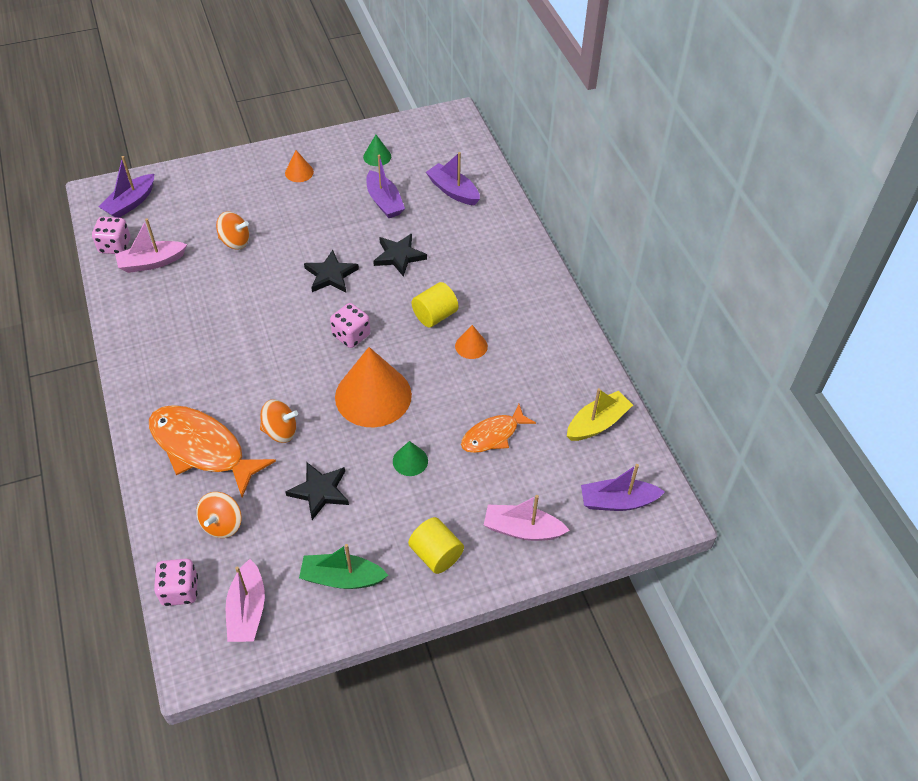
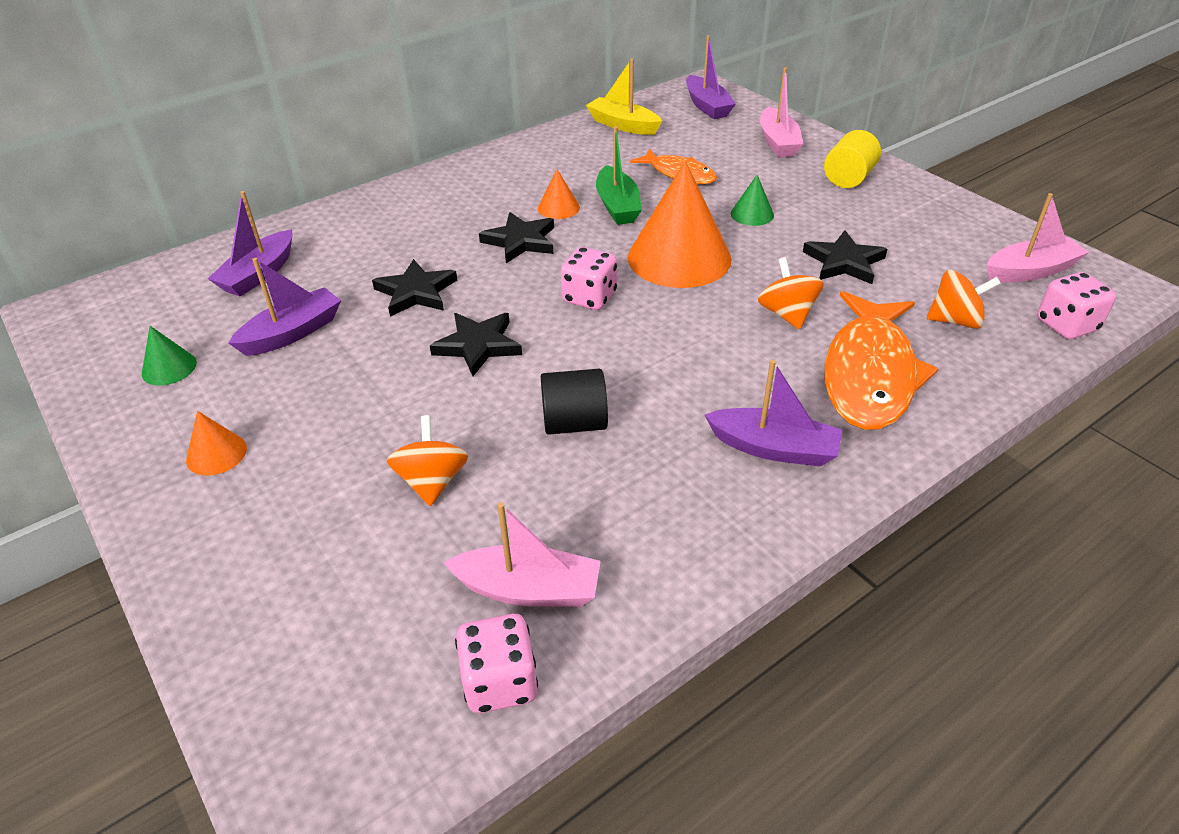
camera: 105 degrees left, 10 degrees down
(131, 203) = (345, 717): purple boat -> purple boat (774, 448)
(152, 262) = (528, 589): pink boat -> pink boat turned 45 degrees counterclockwise
(243, 301) = (574, 423): none -> black cylinder
(342, 578) = (929, 223): green boat -> green boat (617, 206)
(435, 315) = (520, 241): yellow cylinder -> black star

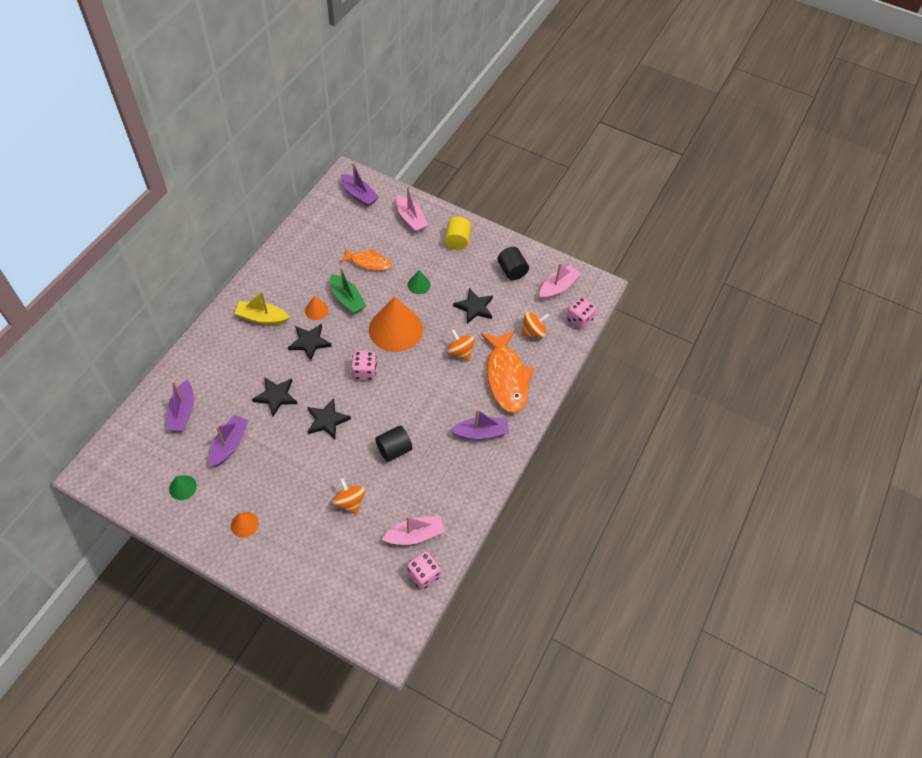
camera: 30 degrees left, 15 degrees up
(623, 125) = (318, 227): yellow boat -> yellow boat (262, 318)
(939, 231) = (512, 271): none -> black cylinder

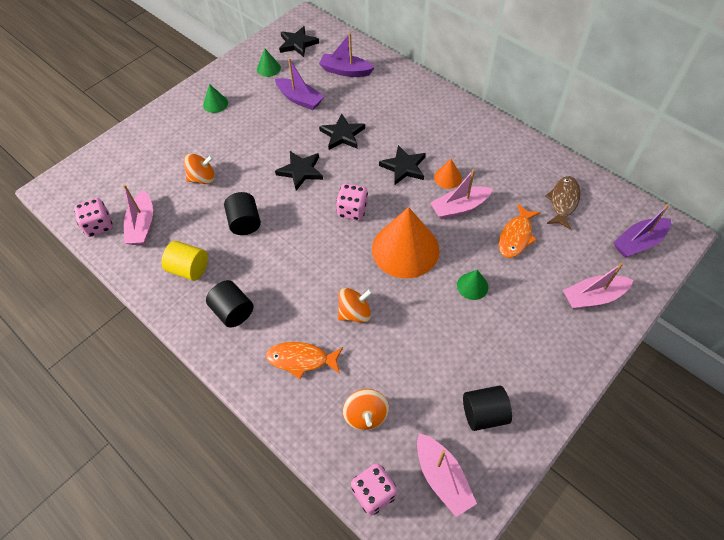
camera: 110 degrees right, 0 degrees up
(244, 524) = (215, 104): orange cone -> green cone
(262, 318) = (445, 132): yellow boat -> none
(329, 236) = (563, 201): none -> brown fish
(347, 299) = (459, 208): green boat -> pink boat
(457, 241) = (549, 349): yellow cylinder -> yellow cylinder (189, 269)
(474, 307) = (423, 346): black star -> black star (297, 44)
(481, 433) = (233, 311): purple boat -> black cylinder
(506, 377) = (301, 359): orange fish -> orange fish, size x0.58

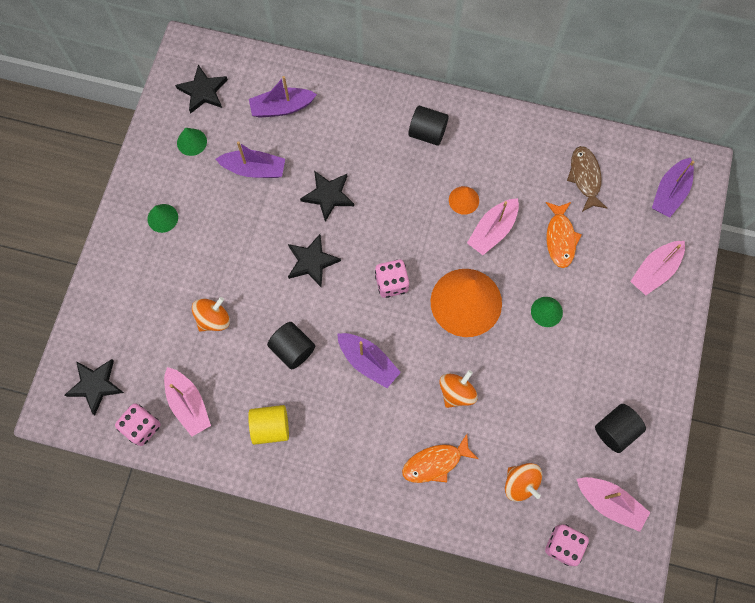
camera: 30 degrees left, 15 degrees up
(233, 311) = (343, 448): black cylinder -> black cylinder (427, 133)
(296, 257) = (368, 362): none -> purple boat
(403, 167) = (414, 207): black star -> black star (95, 385)

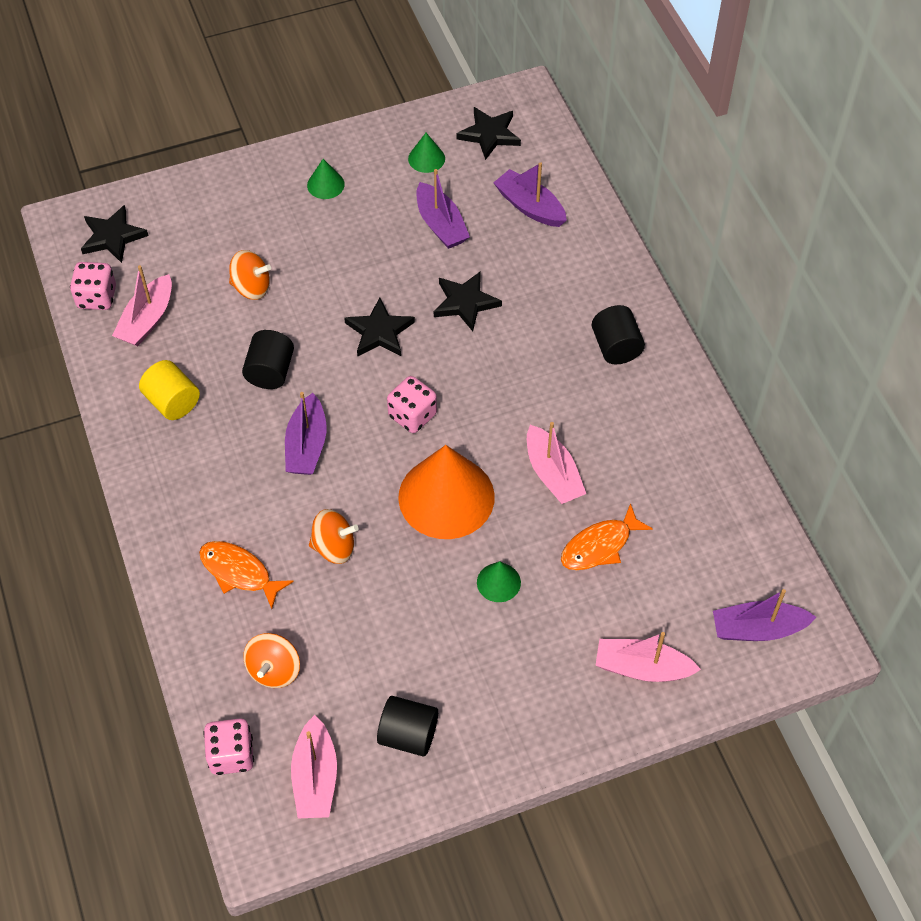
camera: 55 degrees right, 15 degrees down
(464, 200) = (565, 426): orange cone -> none
(492, 230) = (552, 474): pink boat -> pink boat turned 120 degrees counterclockwise
(585, 177) = (698, 529): brown fish -> none

